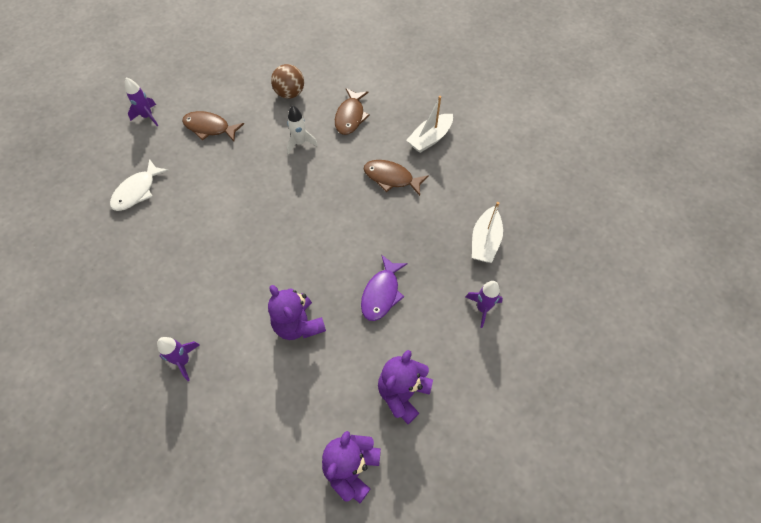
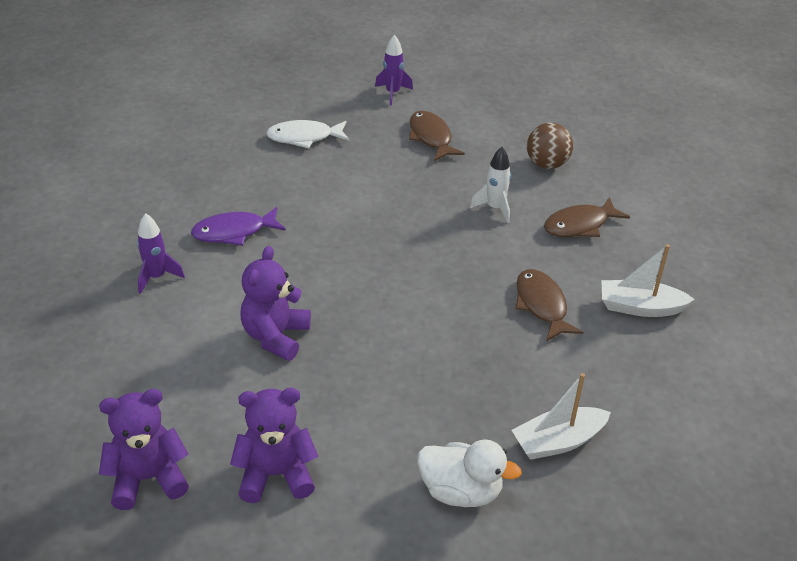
camera: 50 degrees right, 20 degrees down
(381, 293) = (382, 383): purple fish -> purple fish (234, 232)
(482, 308) = (461, 491): purple rocket -> white duck

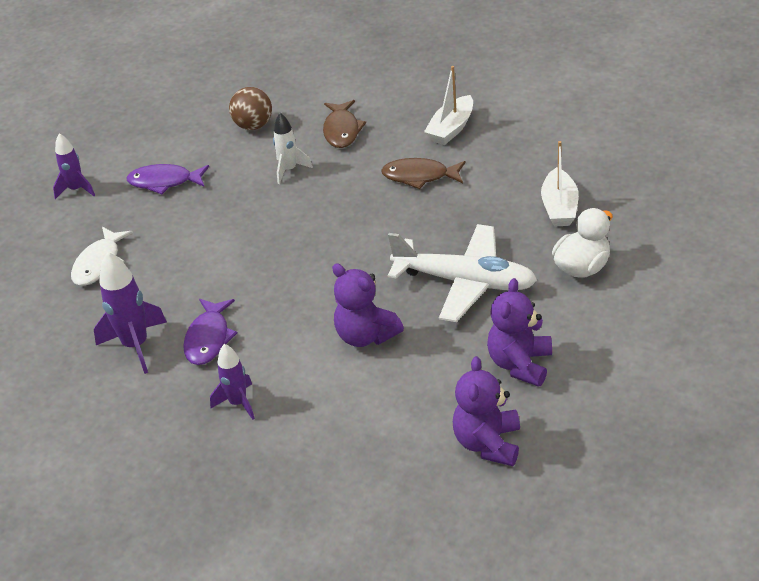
camera: 60 degrees left, 0 degrees up
(210, 192) = (136, 346): none -> purple rocket
(388, 391) = (465, 282): none -> white plane
(431, 137) = (164, 182): brown fish -> purple fish

